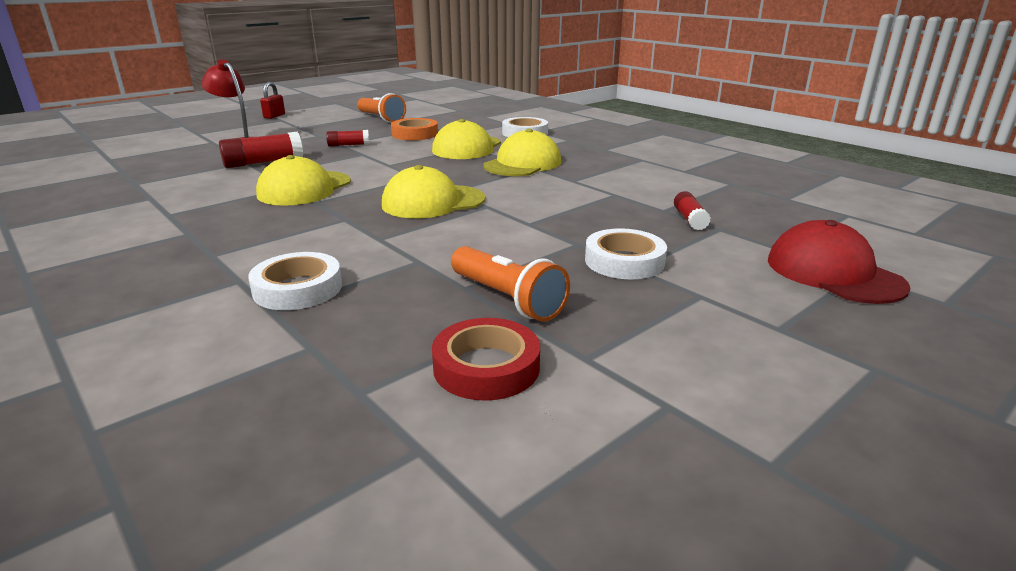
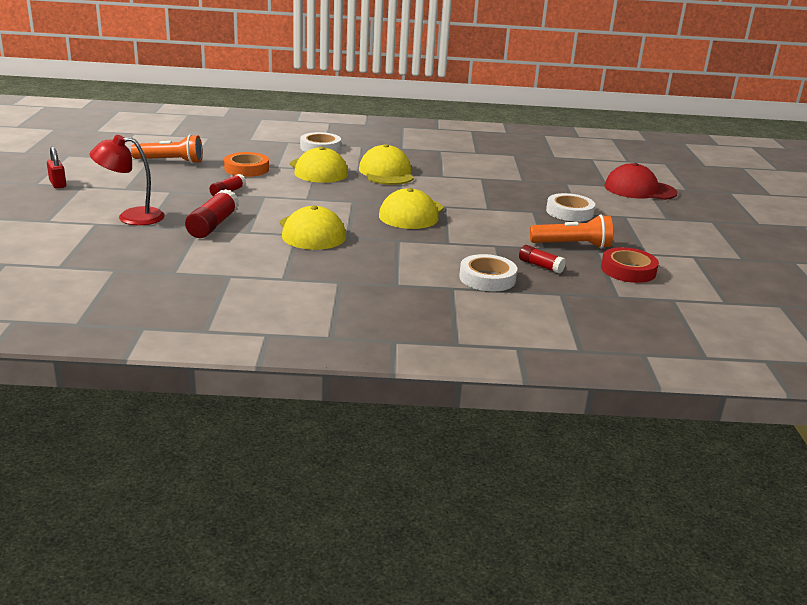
camera: 50 degrees left, 0 degrees up
(689, 219) = (544, 182): red glue stick -> red glue stick (540, 266)

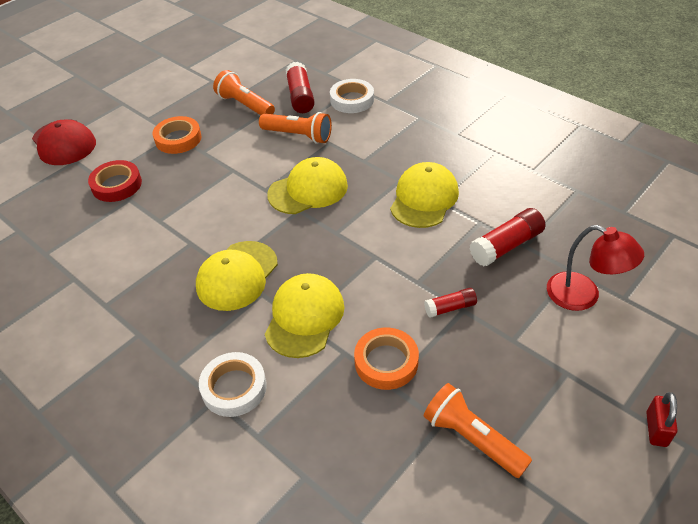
camera: 135 degrees left, 20 degrees up
(482, 239) = (298, 135): none -> orange flashlight
(540, 266) = (300, 96): red glue stick -> red glue stick, size x1.68
(569, 212) = (178, 139): white tape -> orange tape
(628, 270) = (251, 73): red tape -> red tape (117, 185)

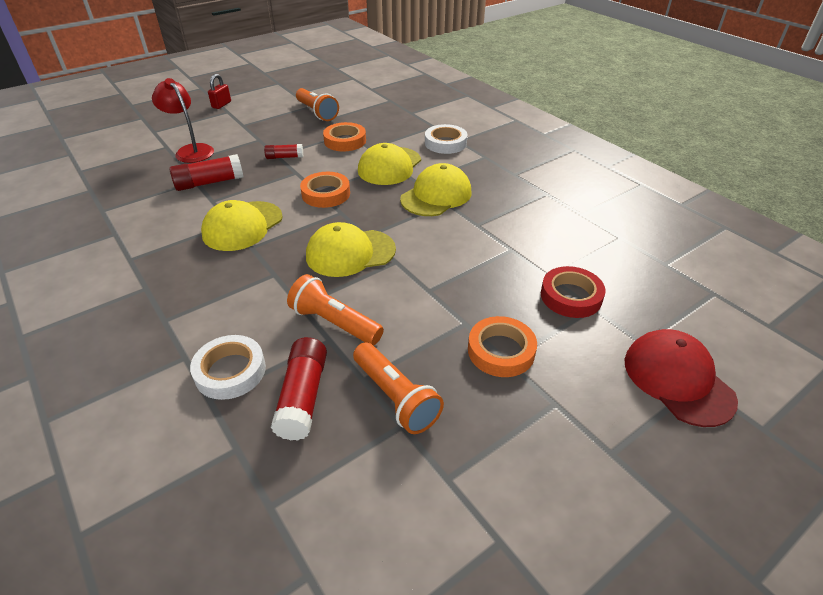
camera: 170 degrees left, 5 degrees down
(364, 254) = (326, 194): none -> orange tape

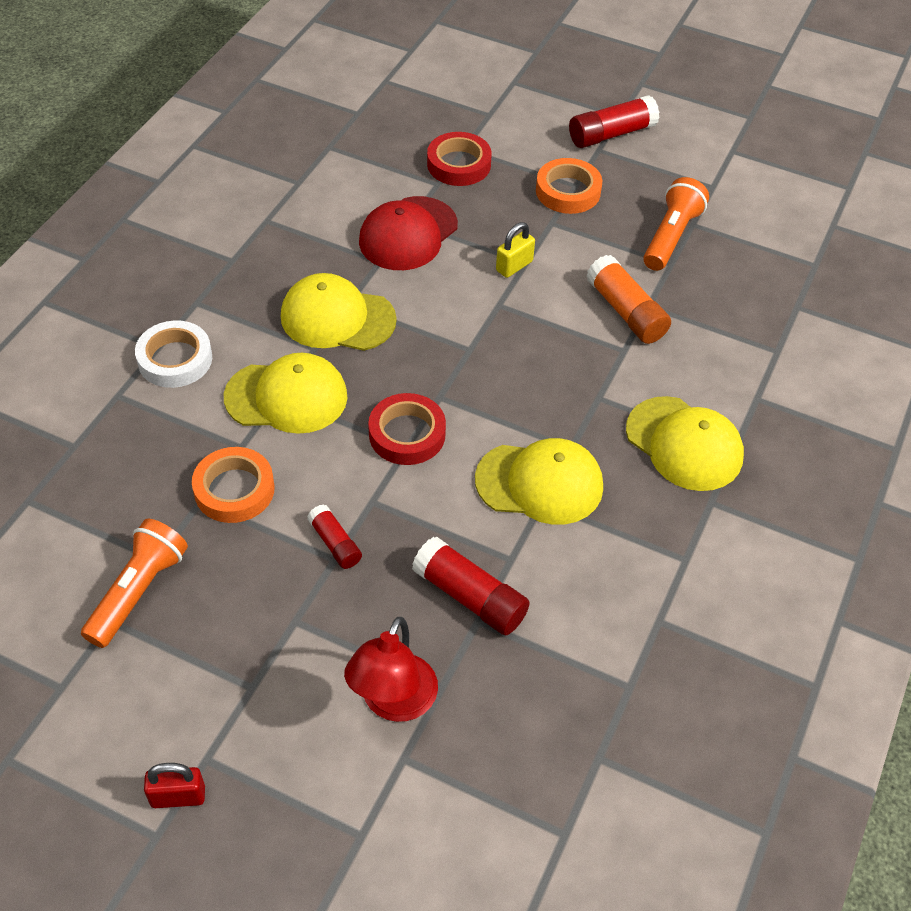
camera: 120 degrees left, 10 degrees up
(230, 371) = (740, 354): white tape -> none
(303, 397) = (720, 292): red glue stick -> red glue stick (611, 134)
(326, 194) = (407, 434): orange tape -> red tape
(334, 323) = (626, 312): orange flashlight -> orange glue stick
(350, 253) = (513, 349): yellow cap -> yellow cap (684, 444)
(429, 283) = (514, 266): none -> yellow padlock
(677, 379) = (519, 92): red cap -> red cap (408, 234)

